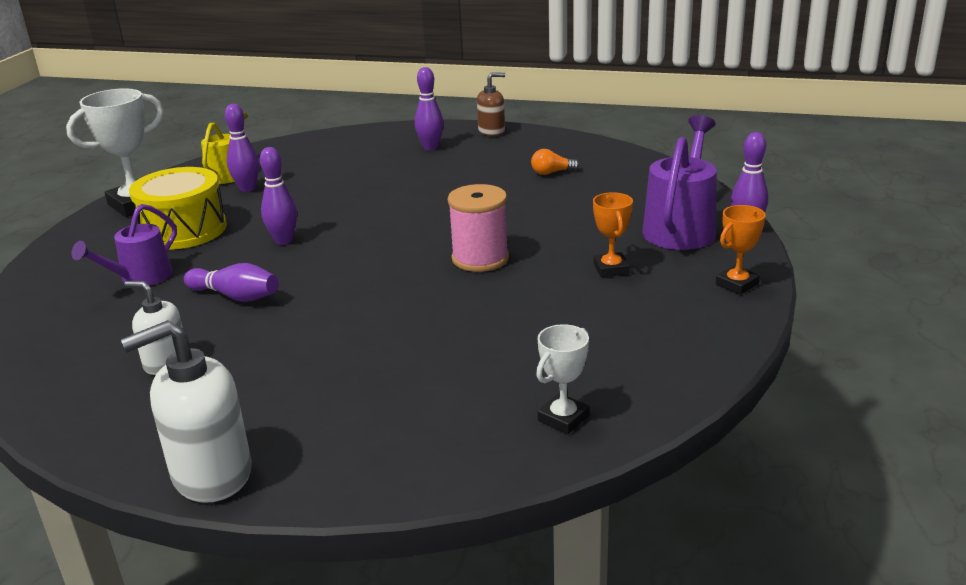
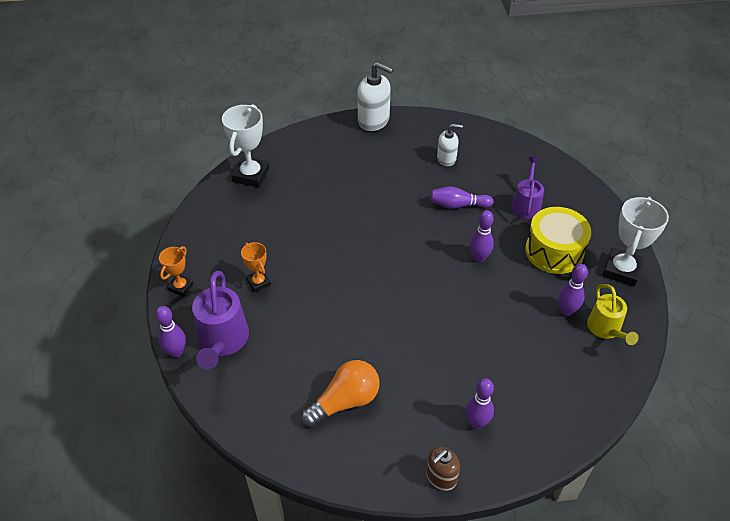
camera: 155 degrees right, 20 degrees up
(211, 474) = (374, 120): white soap dispenser -> white soap dispenser turned 75 degrees clockwise
(480, 258) = (343, 272): pink spool -> none
(552, 172) = (344, 401): orange light bulb -> orange light bulb, size x2.02
(563, 418) = (251, 175): white trophy -> white trophy, size x1.76

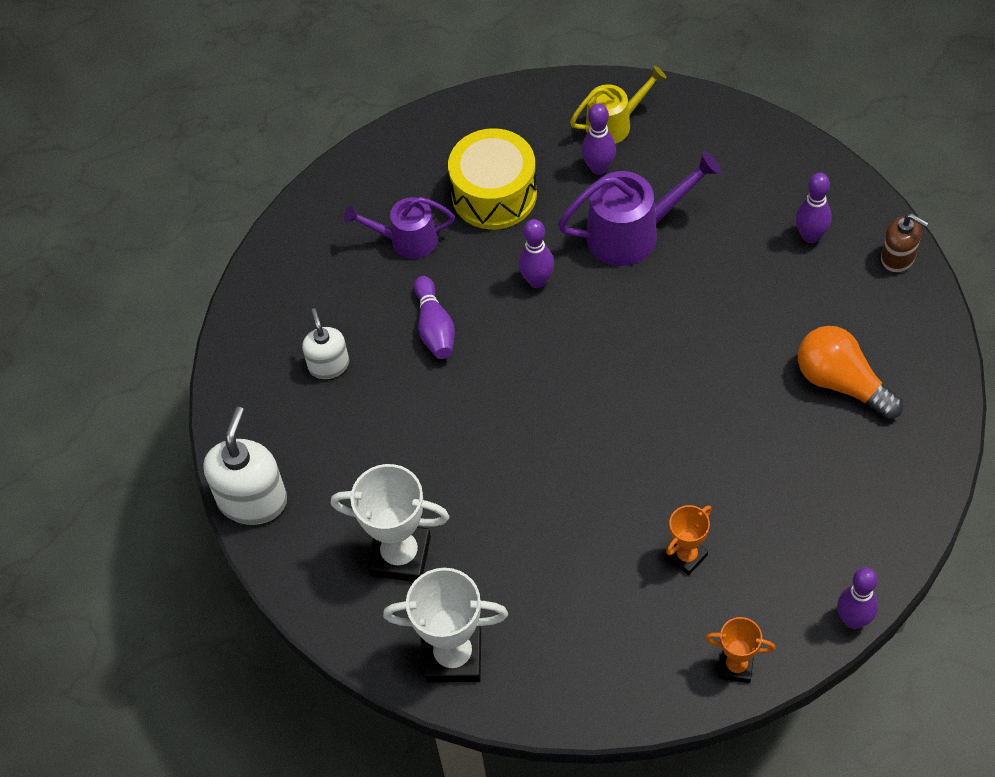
camera: 100 degrees left, 10 degrees up
(222, 342) = (811, 565): purple watering can -> purple watering can (633, 233)
(621, 270) = (504, 116): white trophy -> white trophy (400, 556)

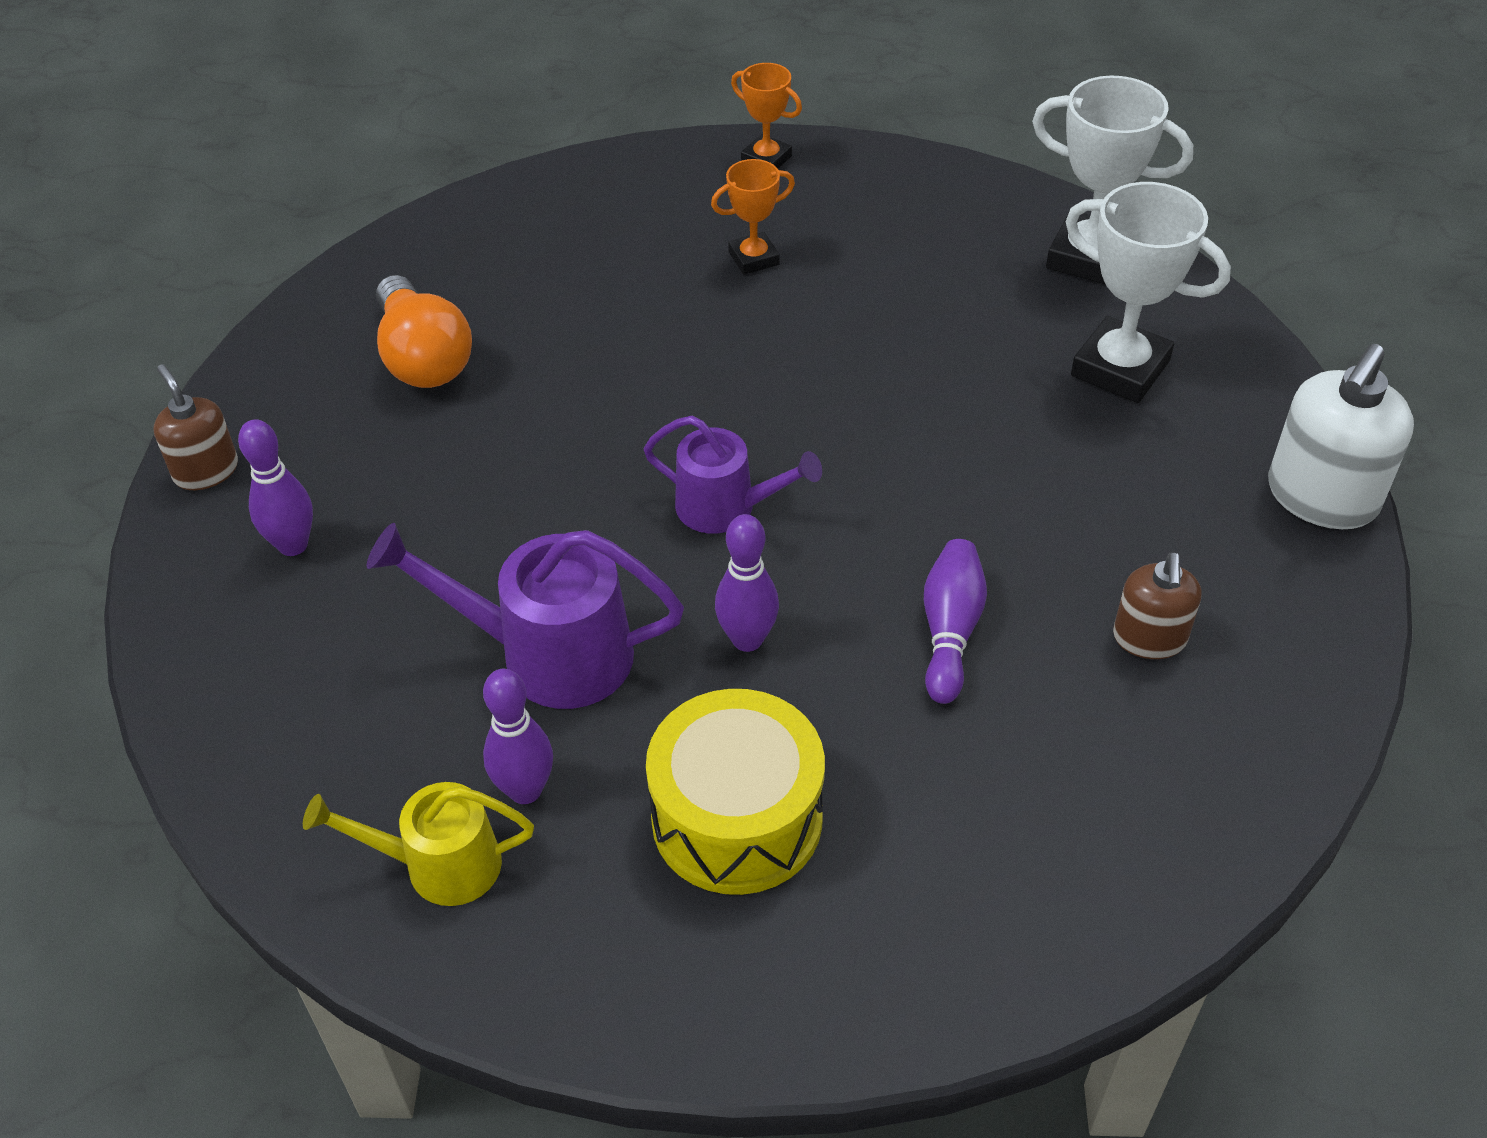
camera: 160 degrees left, 10 degrees down
(328, 365) = (1149, 638): white soap dispenser -> brown soap dispenser
(406, 240) = (936, 796): purple watering can -> purple watering can (727, 507)
(853, 620) = (611, 156): purple bowling pin -> none

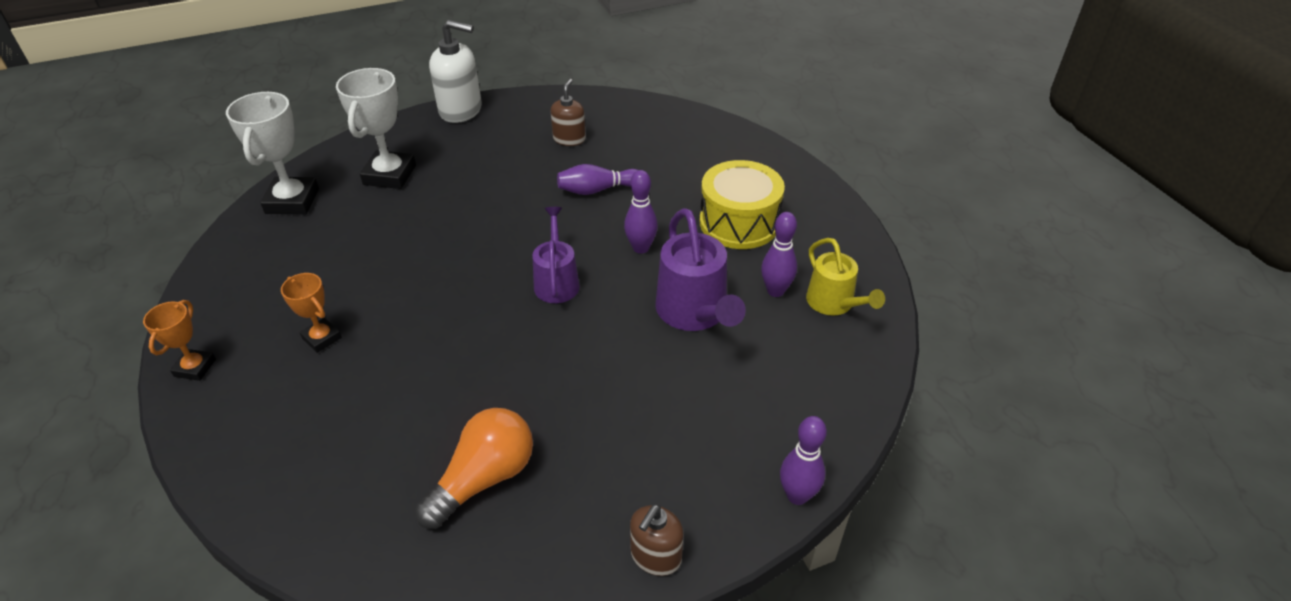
camera: 115 degrees left, 5 degrees down
(293, 545) = (690, 464): purple bowling pin -> purple bowling pin (797, 495)
(1149, 638) = (569, 139): brown soap dispenser -> brown soap dispenser turned 60 degrees counterclockwise

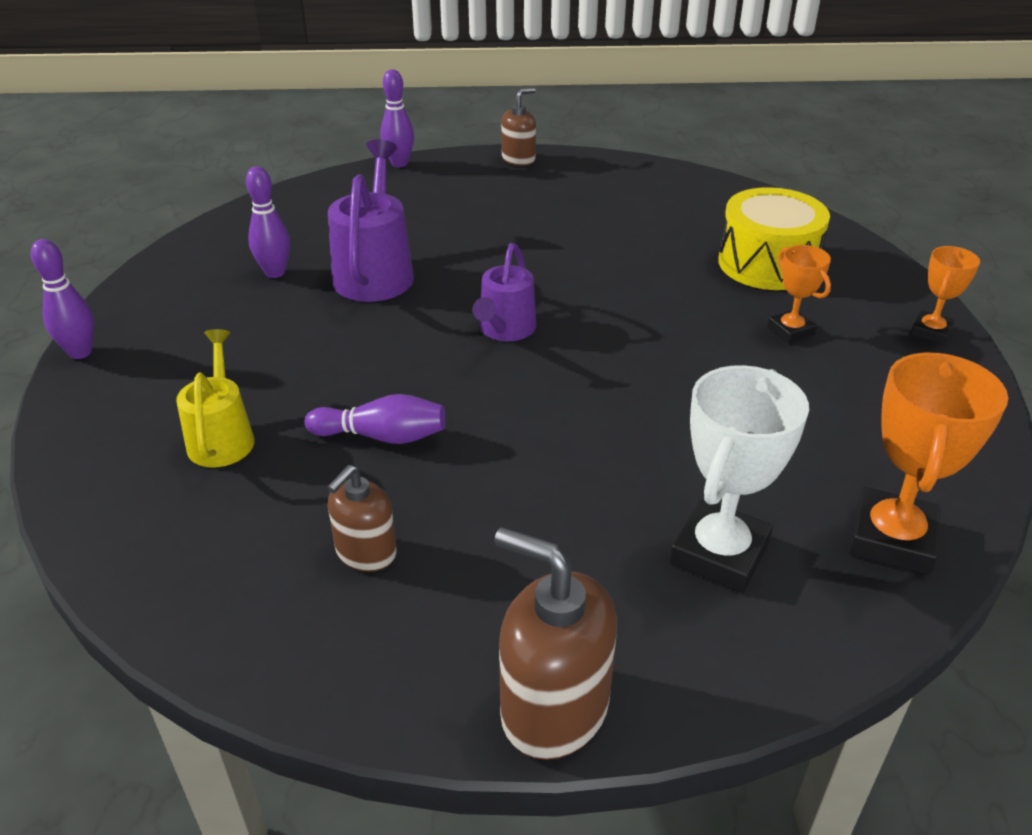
camera: 160 degrees left, 5 degrees down
(292, 201) = (892, 538): white trophy -> orange trophy
(461, 110) = (553, 709): white soap dispenser -> brown soap dispenser
(484, 479) = (630, 209): orange light bulb -> none
(641, 248) = (381, 344): purple bowling pin -> purple bowling pin (80, 352)
(739, 223) = (235, 346): yellow drum -> yellow drum (767, 264)
(834, 304) = (231, 251): yellow watering can -> yellow watering can (222, 437)

